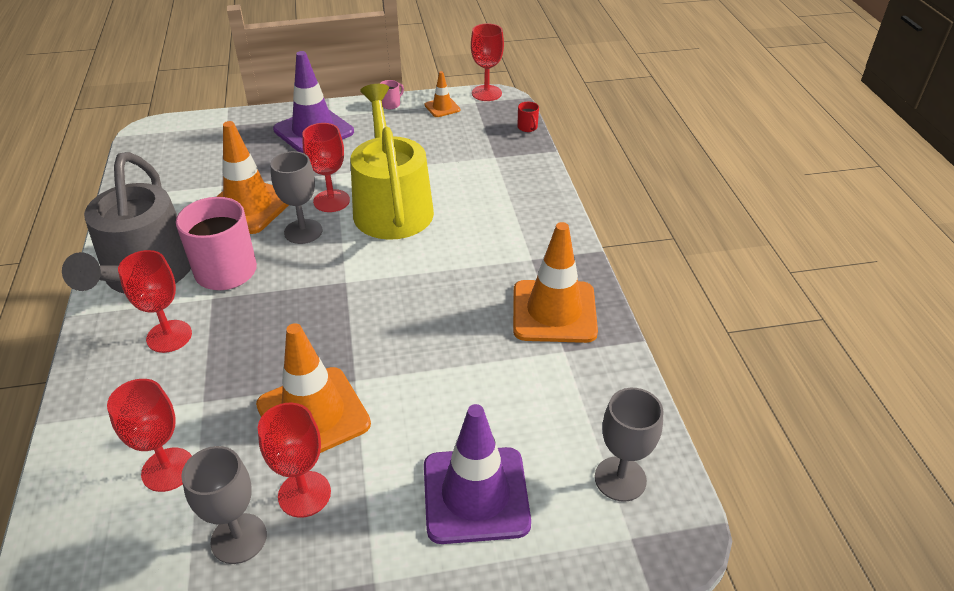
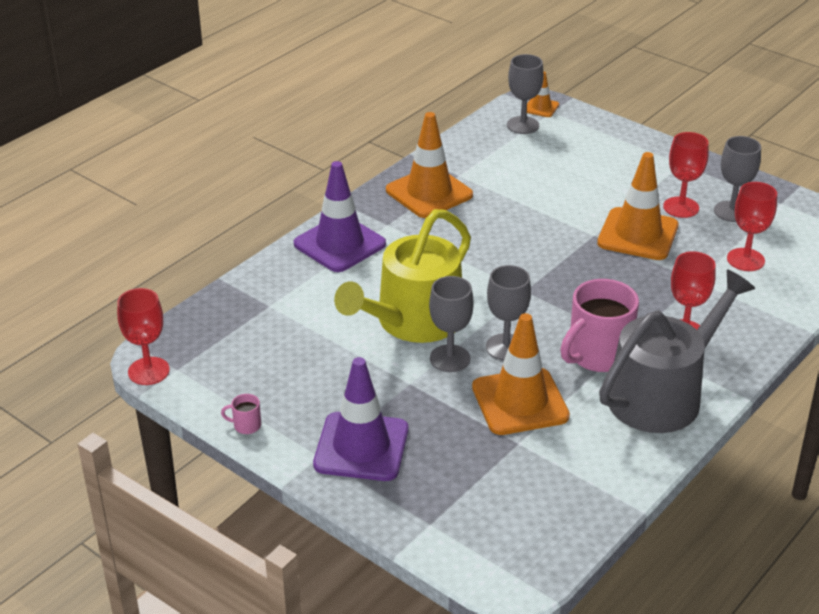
camera: 130 degrees left, 5 degrees down
(331, 201) = (450, 358): red goblet -> grey goblet
(442, 107) = (213, 385): orange traffic cone -> orange traffic cone (541, 107)
(475, 495) = (597, 159): purple traffic cone -> purple traffic cone (339, 244)
(527, 127) = (194, 311): red mug -> none

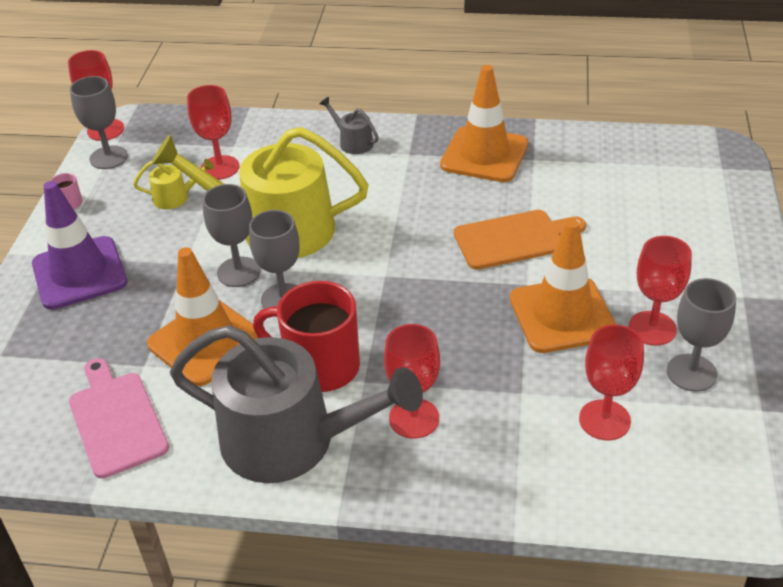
camera: 60 degrees right, 5 degrees up
(293, 323) = (220, 167): none -> red goblet
(309, 361) = (175, 197): none -> yellow watering can
(339, 244) = (353, 142): purple traffic cone -> grey watering can
(523, 125) = (670, 161): grey goblet -> grey goblet (108, 157)
(541, 107) = (719, 158): orange traffic cone -> none
(541, 221) = (513, 239): none -> orange cutting board
(570, 475) = (116, 420): none -> pink cutting board
(597, 355) = (320, 366): pink mug -> red mug

